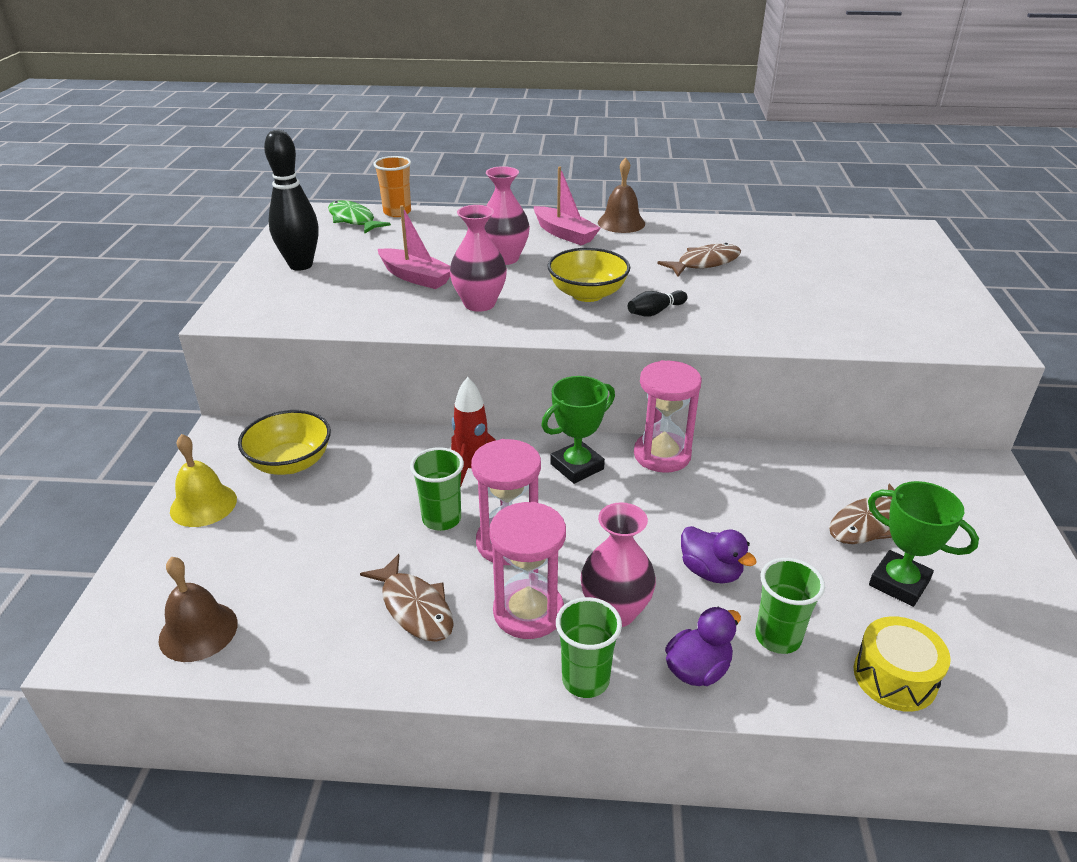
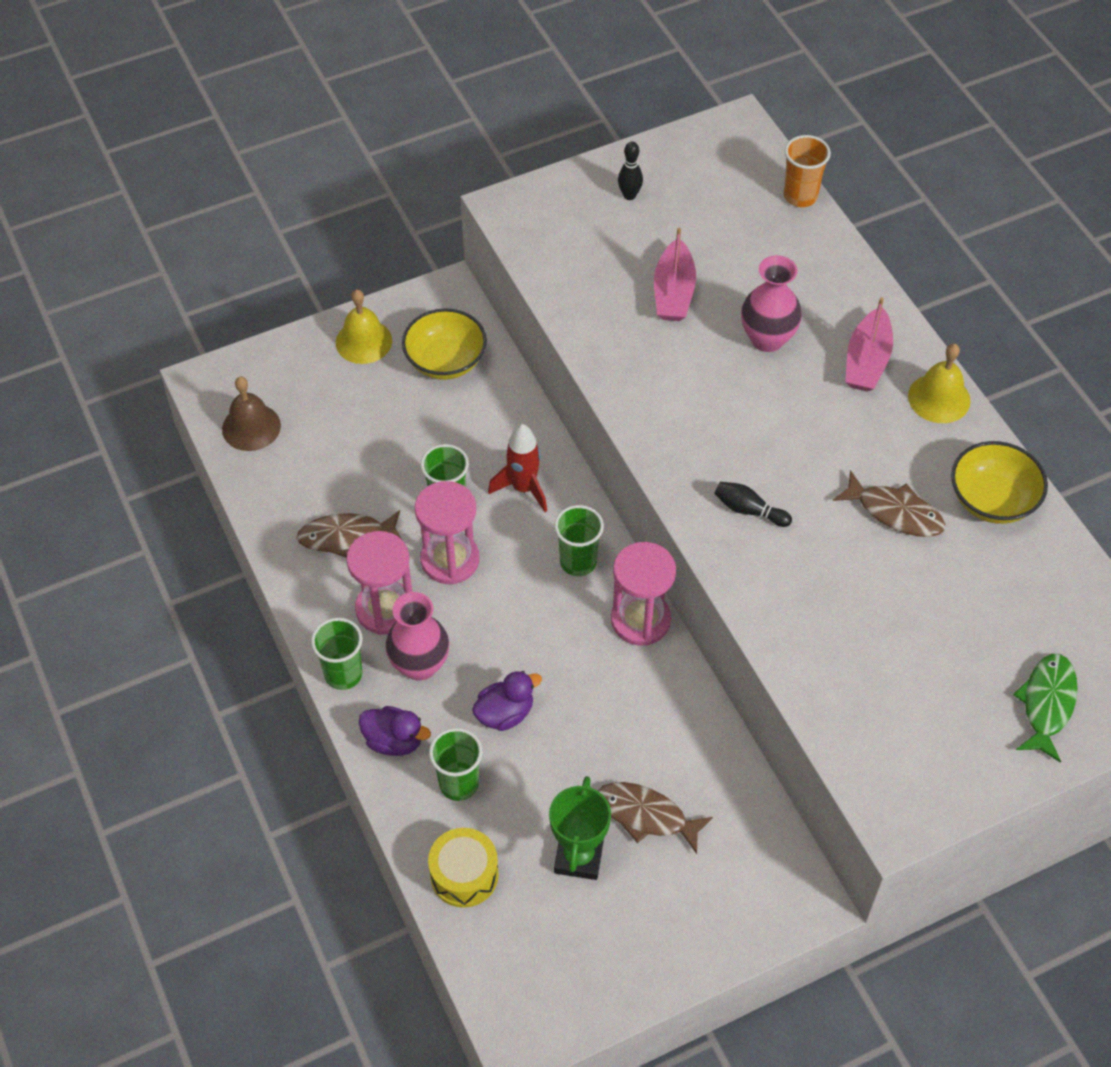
camera: 60 degrees right, 20 degrees up
(300, 265) = (629, 195): black bowling pin -> black bowling pin, size x0.49
(353, 220) = (753, 173): green fish -> green fish (1046, 704)
(415, 607) = (346, 537): brown fish -> brown fish turned 60 degrees clockwise
(479, 304) = (660, 367): pink vase -> none
(577, 466) = (578, 562): green trophy -> green cup
(587, 294) = (744, 441): yellow bowl -> yellow bowl (992, 500)
(621, 223) = (939, 398): brown bell -> yellow bell
(710, 572) = (505, 713): purple duck -> purple duck turned 135 degrees counterclockwise

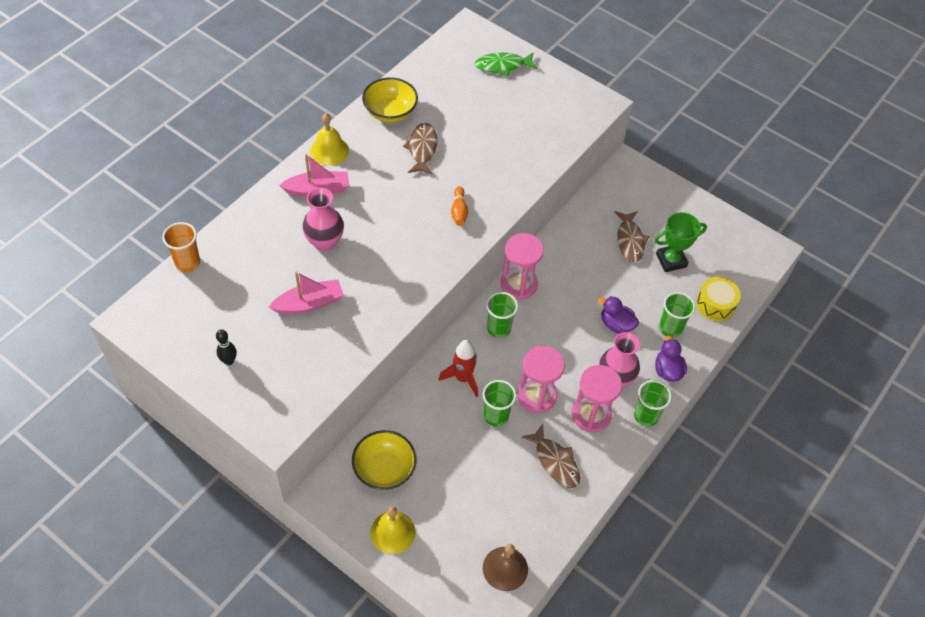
camera: 120 degrees left, 0 degrees up
(749, 510) = (459, 211): black bowling pin -> orange bowling pin

